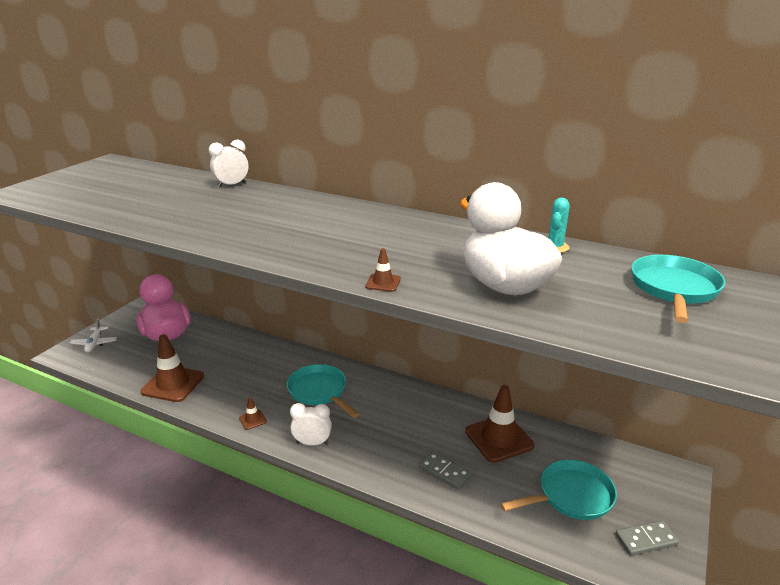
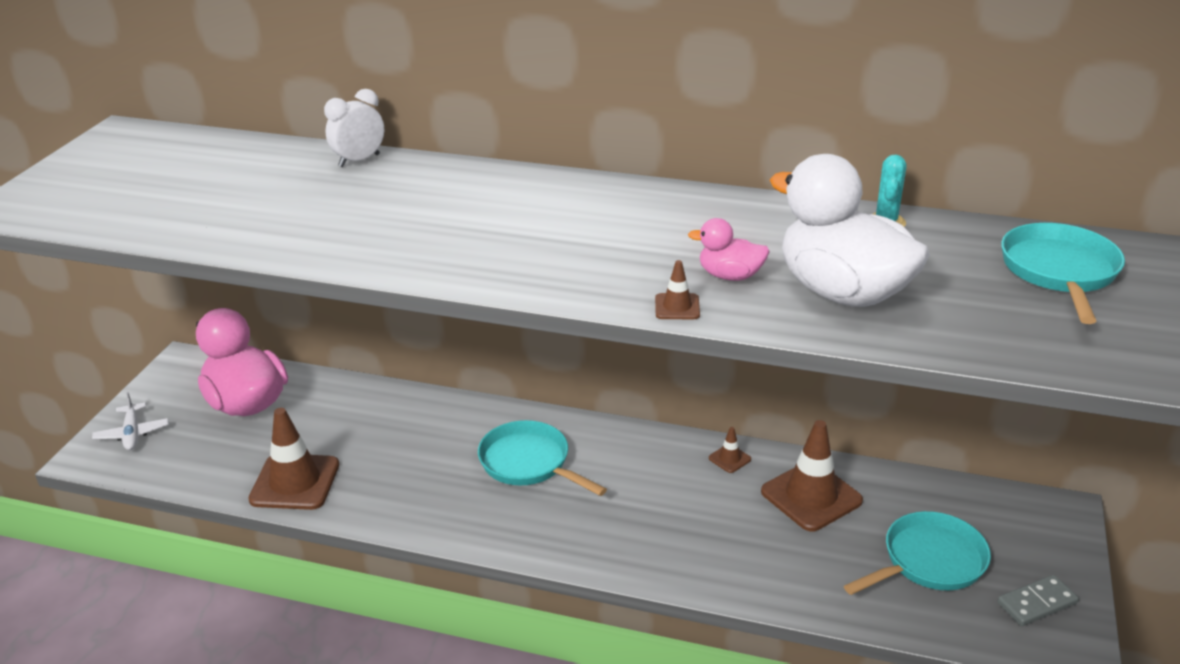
camera: 10 degrees left, 5 degrees up
(252, 420) = (444, 520): brown traffic cone -> brown traffic cone (729, 459)
(312, 443) = (547, 541): white clock -> none
(429, 268) = (730, 276): none -> pink duck
(444, 472) = (750, 555): grey domino -> none

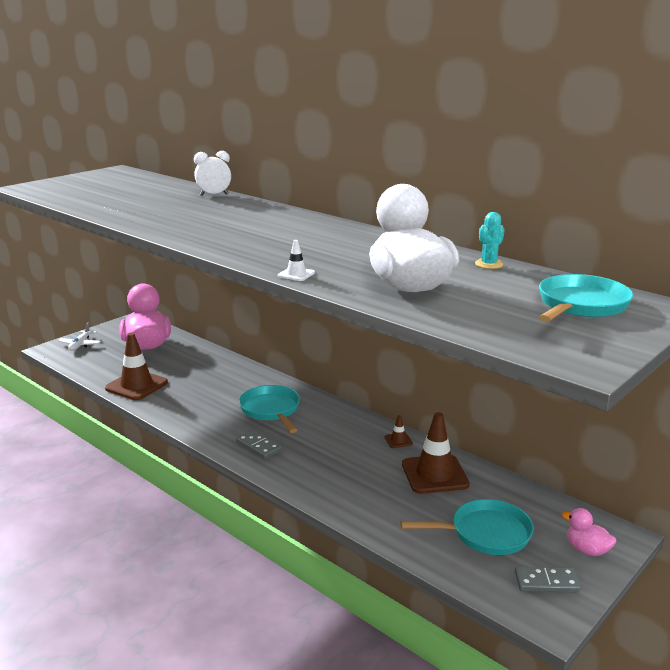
camera: 25 degrees right, 10 degrees down
(561, 529) = (258, 446): none -> grey domino
(677, 307) = (296, 274): brown traffic cone -> white traffic cone
(730, 276) = (348, 268): pink duck -> pink duck (587, 550)

